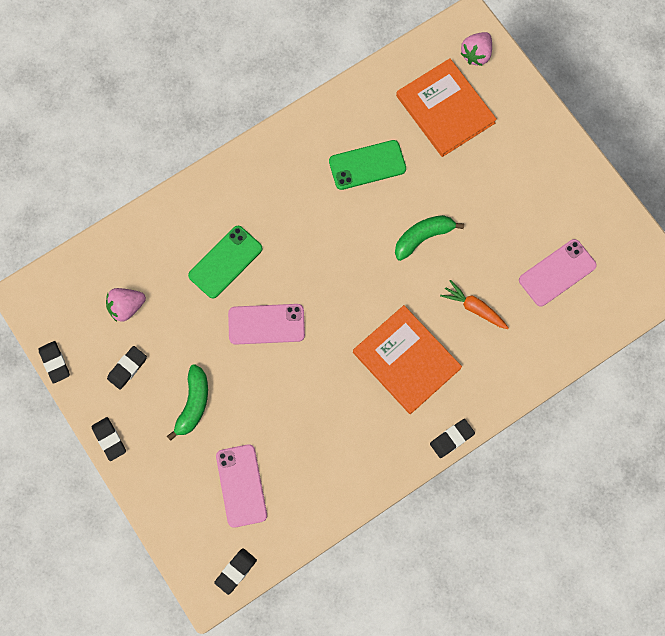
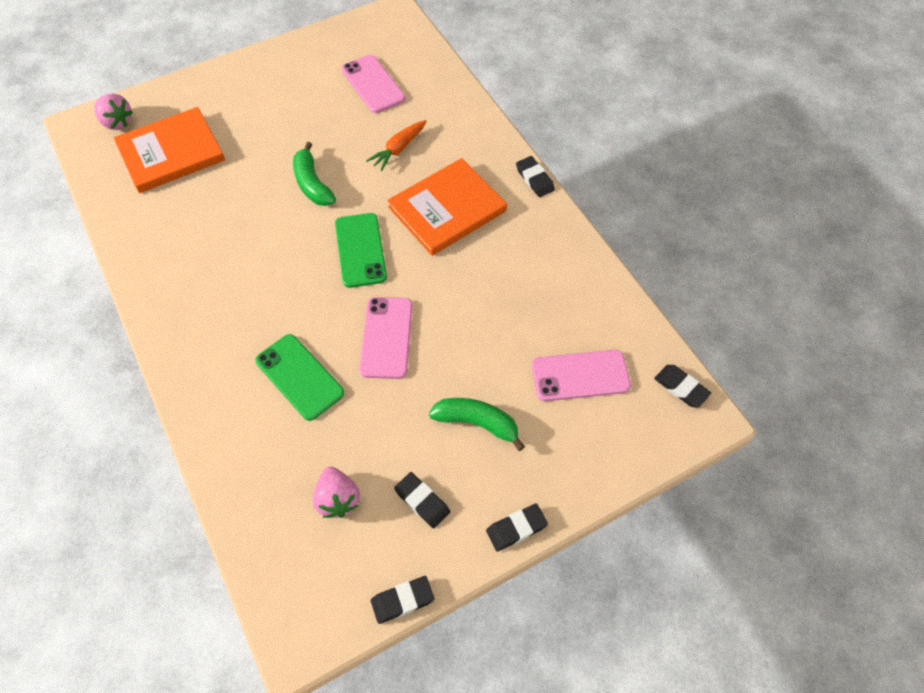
camera: 85 degrees left, 15 degrees down
(367, 165) = (214, 225): green phone -> green phone (360, 250)

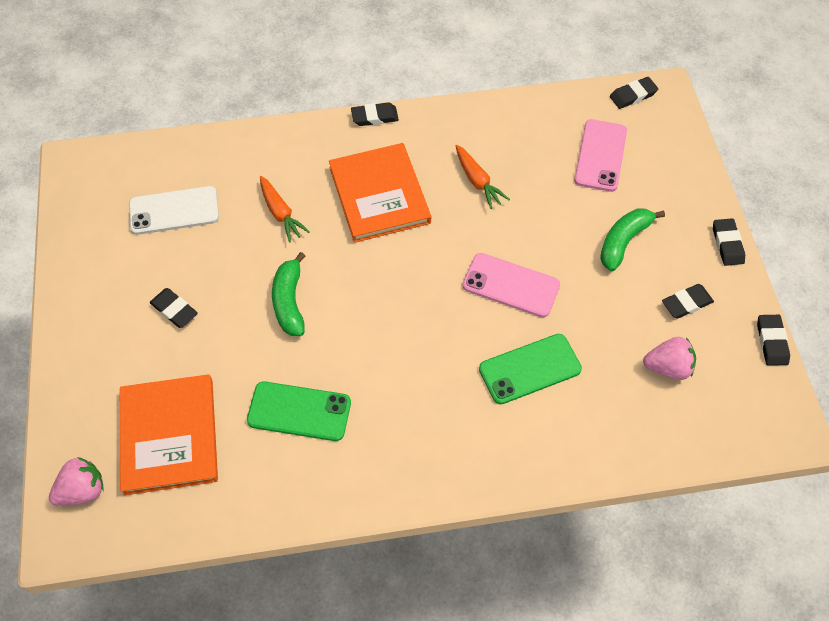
camera: 70 degrees left, 0 degrees up
(280, 117) = (174, 310): none -> black eraser
(312, 183) = (289, 302): green banana -> green banana turned 90 degrees clockwise
(360, 250) = (398, 280): green phone -> green phone (299, 411)
(373, 84) = (174, 211): pink phone -> white phone
(496, 278) = (477, 181): none -> orange carrot

